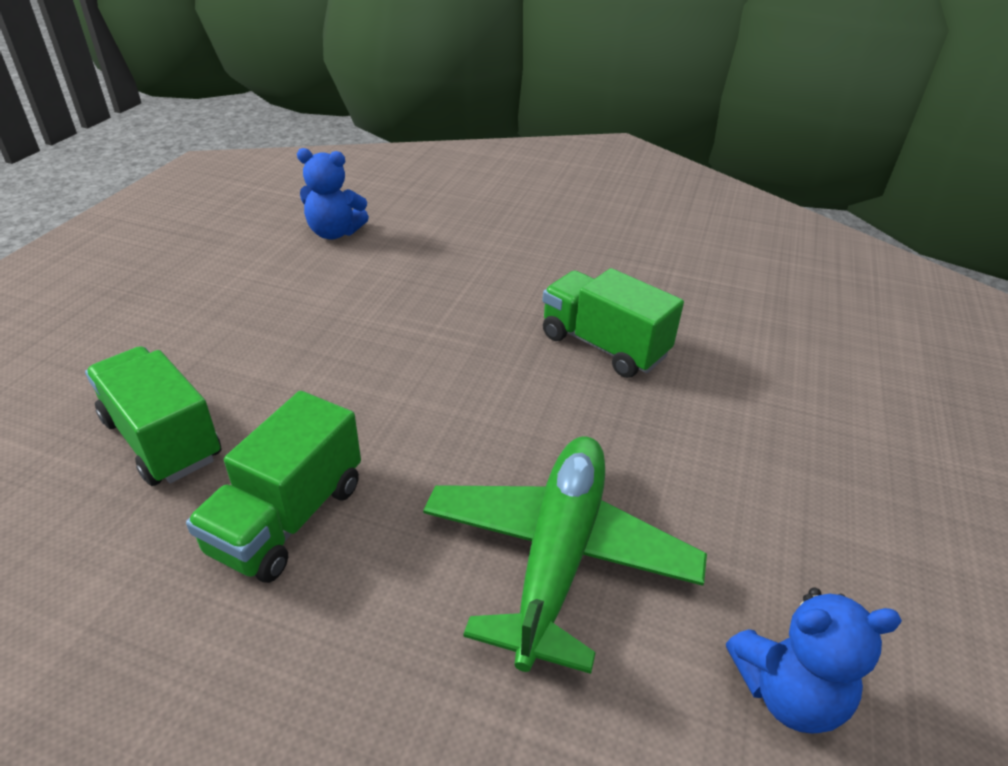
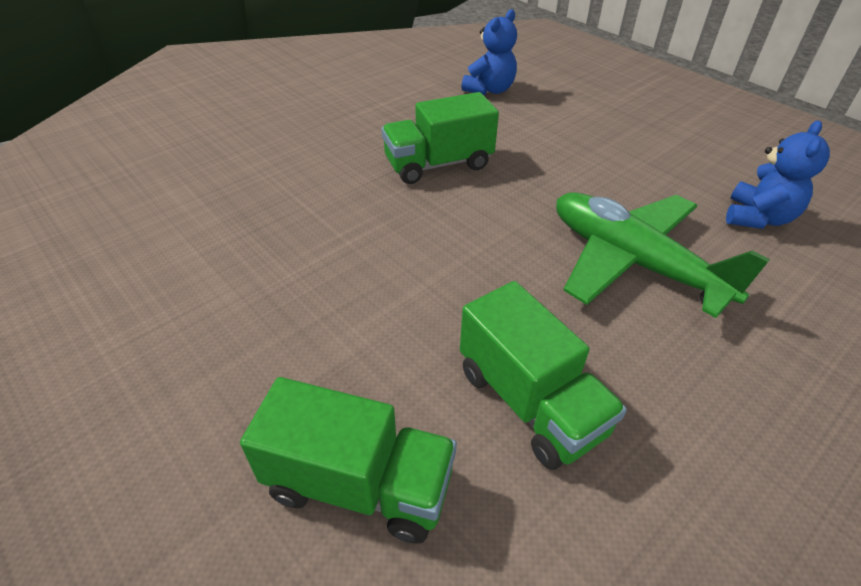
camera: 60 degrees left, 5 degrees up
(162, 439) = (359, 484): green truck -> green truck turned 150 degrees counterclockwise
(334, 233) = (110, 253): blue teddy bear -> blue teddy bear (490, 90)

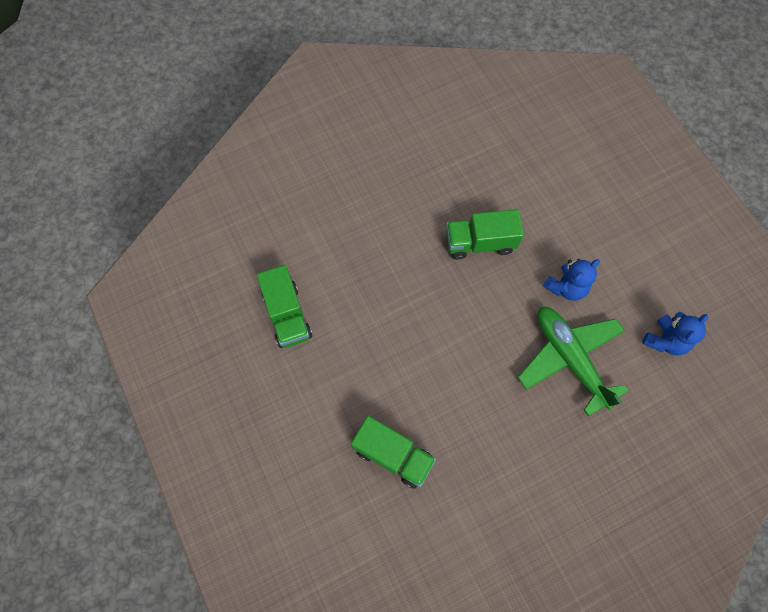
camera: 15 degrees right, 25 degrees up
(490, 90) = (540, 160): blue teddy bear -> blue teddy bear (566, 287)
(530, 401) = (479, 433): green truck -> green truck (287, 315)

